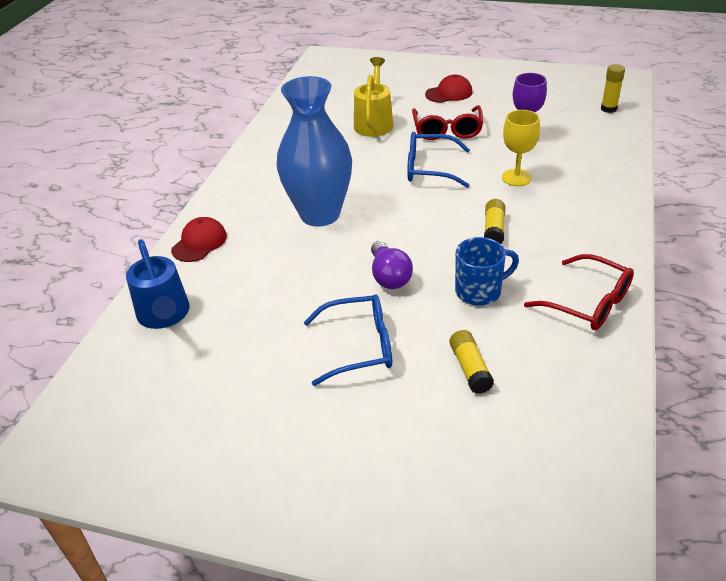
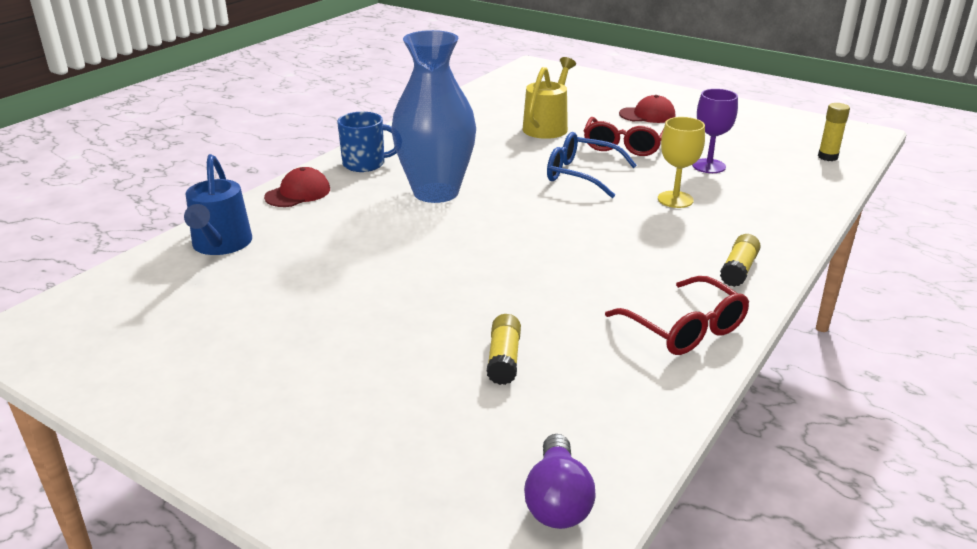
camera: 15 degrees right, 10 degrees down
(358, 347) = (395, 313): blue glasses -> none
(389, 276) = (472, 258): purple light bulb -> purple light bulb (557, 500)
(479, 291) = (563, 292): blue mug -> blue mug (365, 164)
(494, 229) = (617, 240): yellow glue stick -> yellow glue stick (738, 270)

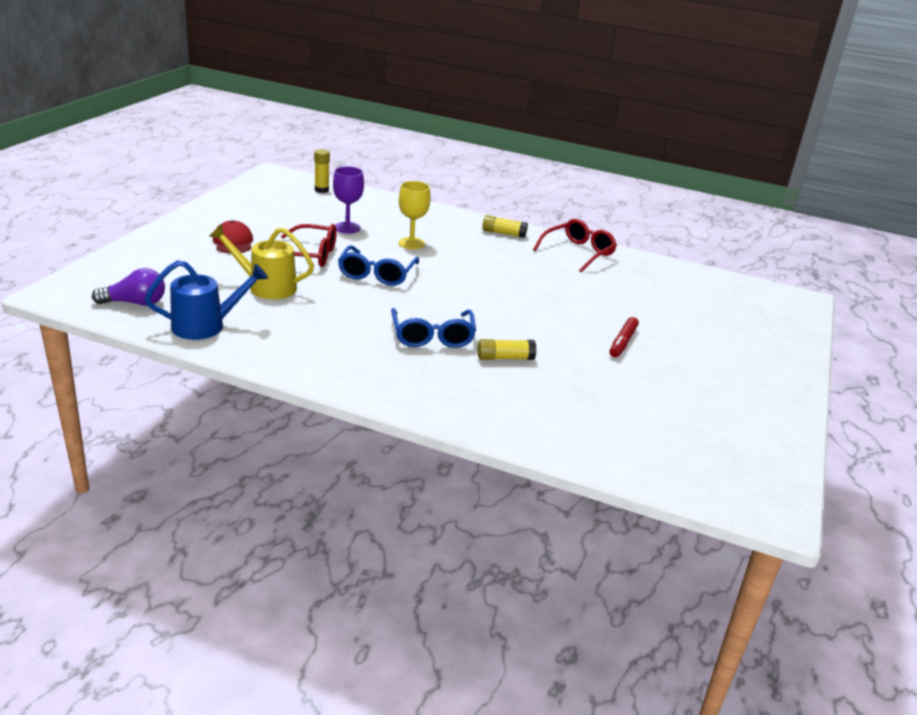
camera: 105 degrees left, 0 degrees up
(220, 245) = (580, 435): blue watering can -> blue watering can (206, 326)
(298, 193) = (460, 410): red cap -> none
(365, 164) = (379, 379): blue mug -> none
(389, 310) = (622, 342): none -> red marker
(436, 192) = (432, 336): blue vase -> blue glasses
(504, 359) = (644, 302): yellow glue stick -> yellow glue stick (505, 358)
(557, 500) = (736, 288): purple light bulb -> purple light bulb (135, 303)

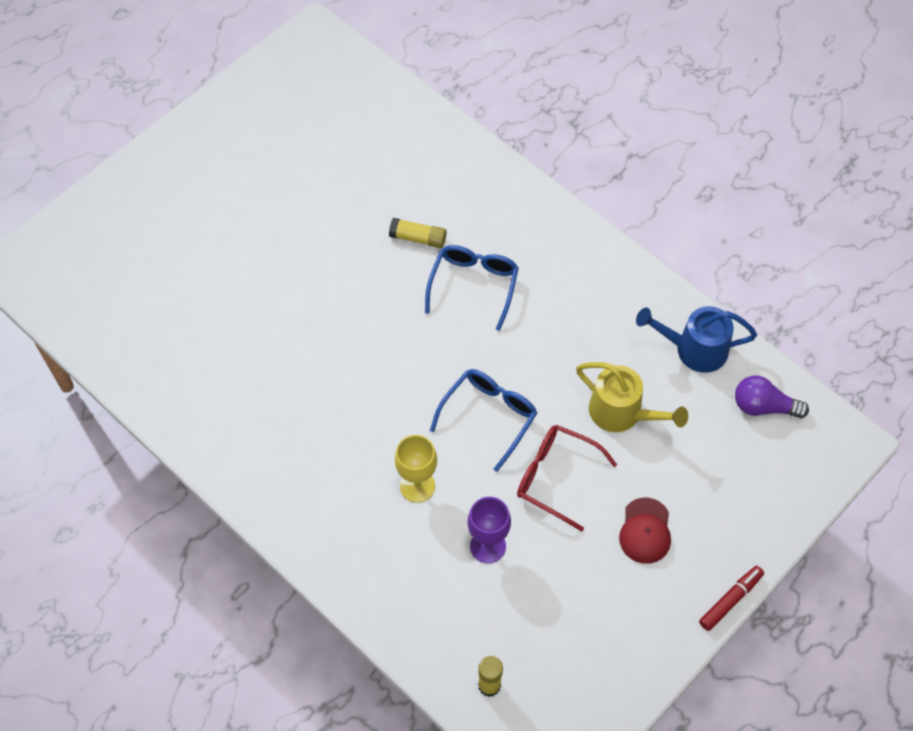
camera: 155 degrees left, 30 degrees up
(503, 233) = (279, 492): yellow glue stick -> none
(578, 253) = (210, 421): red glasses -> none
(622, 342) = (285, 236): red marker -> red marker (730, 600)

